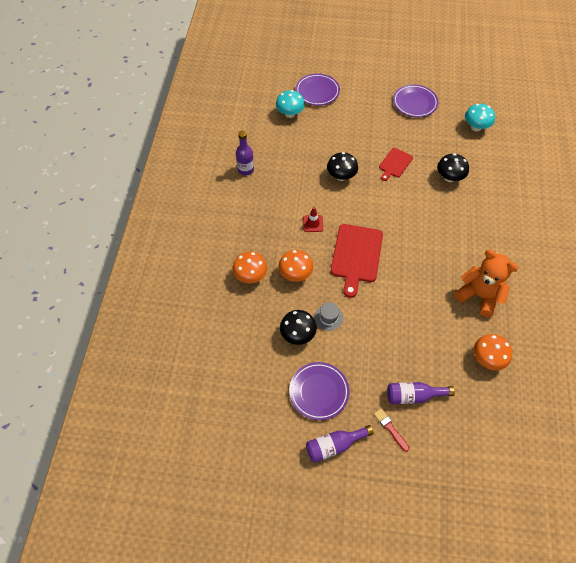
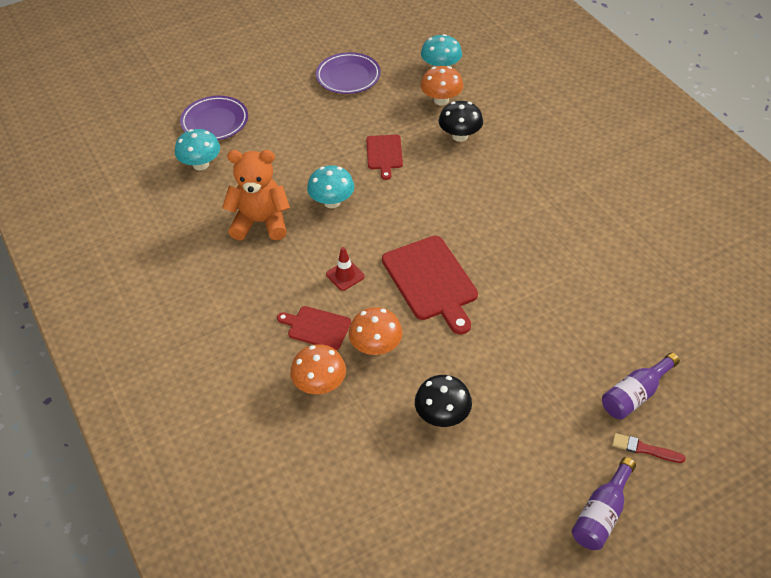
camera: 35 degrees left, 10 degrees down
(245, 170) = (199, 261): purple bottle -> none
(274, 243) = (317, 327): none -> red cutting board
(319, 392) = (528, 465): purple plate -> none
(328, 317) = (462, 371): grey hat -> none
(341, 176) = (332, 202): black mushroom -> turquoise mushroom
(479, 295) = (604, 242): orange teddy bear -> orange teddy bear (260, 222)
(487, 358) = (673, 303): orange mushroom -> orange mushroom (441, 100)

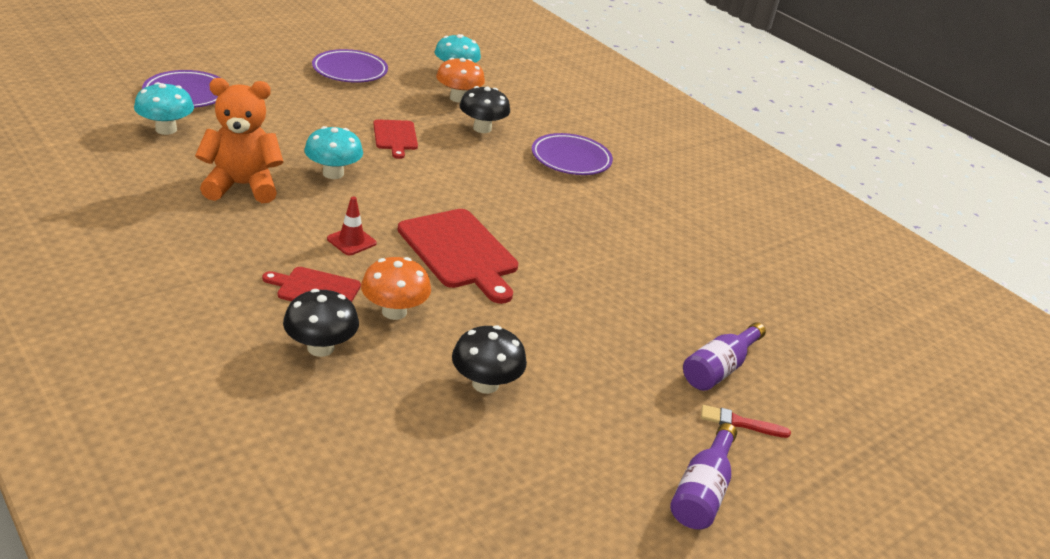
camera: 15 degrees left, 15 degrees down
(320, 384) = (320, 347): orange mushroom -> black mushroom
(536, 166) = (571, 159): none -> purple plate

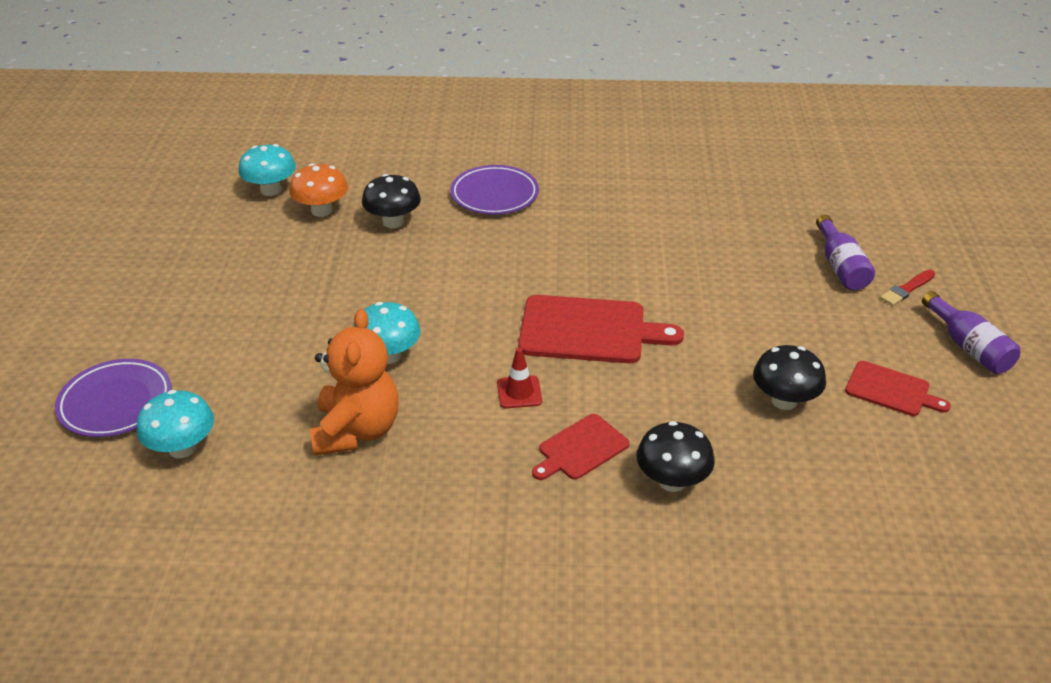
camera: 45 degrees left, 5 degrees up
(242, 186) = (356, 431): orange teddy bear -> orange teddy bear turned 150 degrees clockwise
(350, 71) = (190, 258): purple plate -> none
(394, 311) = (650, 411): orange mushroom -> none
(395, 137) = (357, 284): red cutting board -> red cutting board (891, 390)

